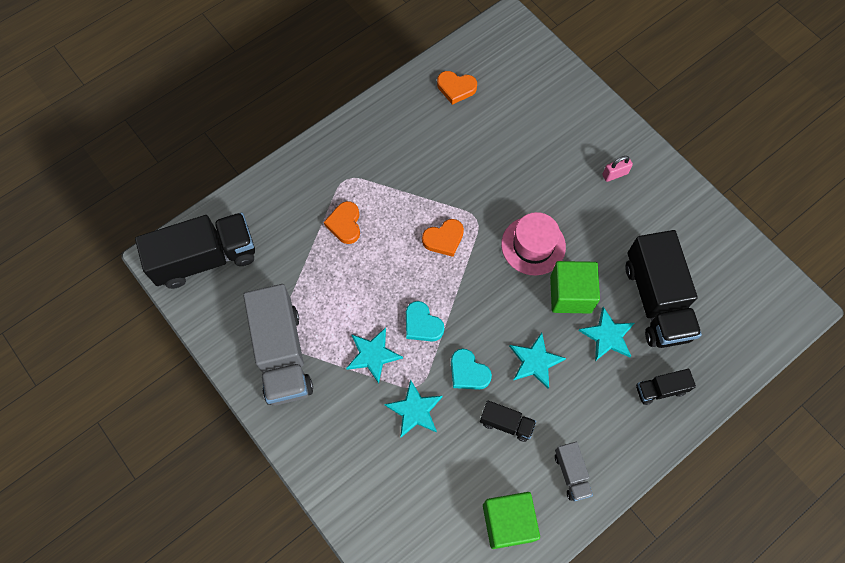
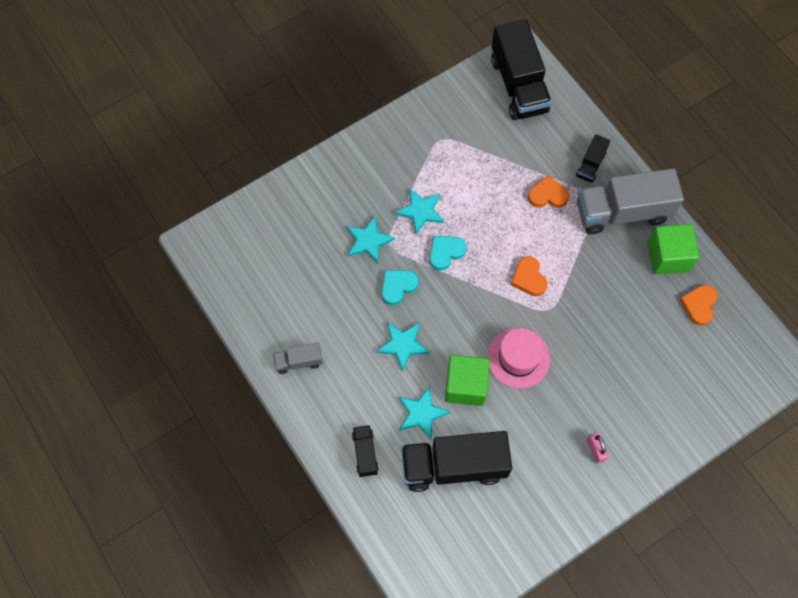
camera: 95 degrees right, 0 degrees up
(282, 354) = (427, 142): grey truck -> grey truck (622, 212)
(506, 423) = (348, 313): black truck -> black truck (590, 165)
(508, 522) = (266, 305): green cube -> green cube (668, 256)

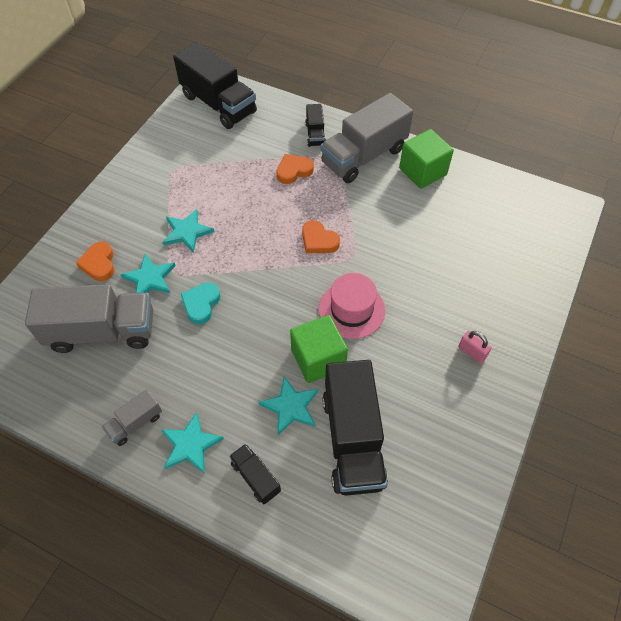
camera: 30 degrees left, 10 degrees down
(309, 270) = (102, 331): none -> grey truck
(402, 344) = (235, 353): turquoise star -> turquoise star (190, 445)
(445, 253) = (230, 255): turquoise heart -> none
(453, 466) = (352, 439): black truck -> black truck turned 60 degrees counterclockwise
(698, 305) = (472, 195): orange heart -> orange heart (99, 264)

